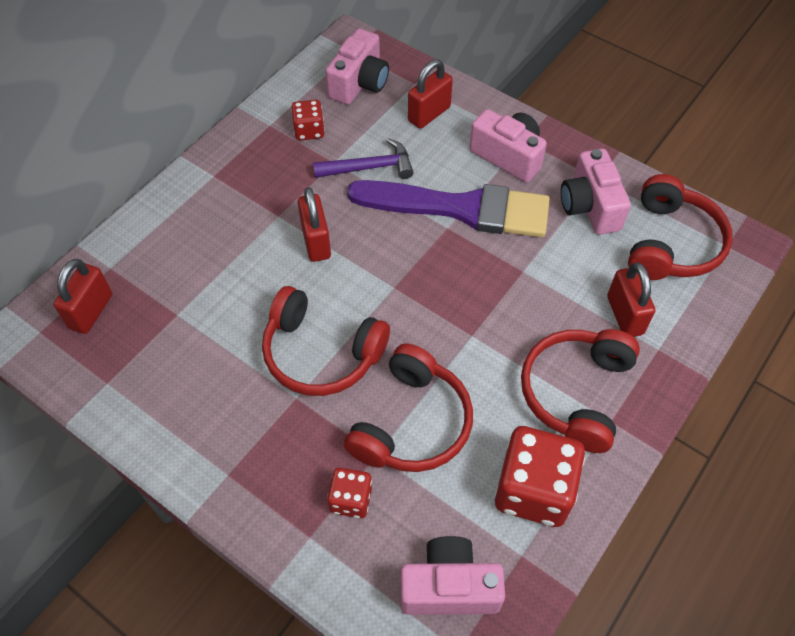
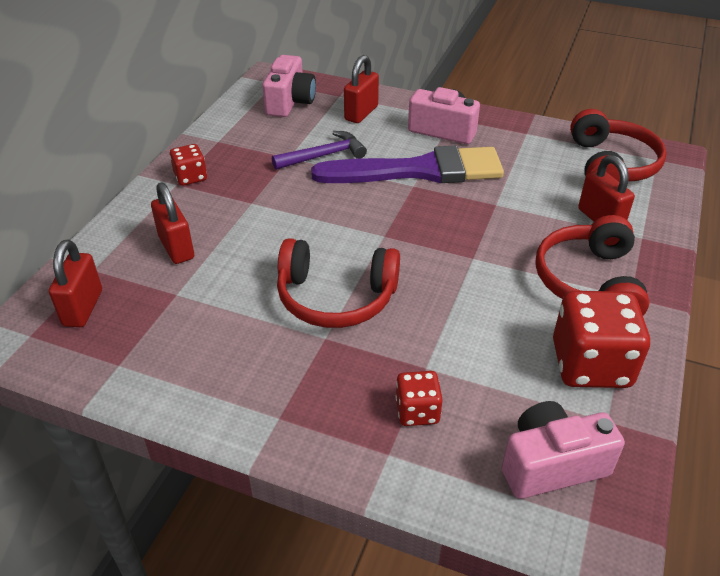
camera: 15 degrees left, 15 degrees down
(309, 130) = (257, 139): red dice -> red dice (190, 177)
(316, 241) = (295, 215): red padlock -> red padlock (176, 248)
(412, 423) = (449, 335): red headphones -> none
(590, 206) = (530, 152): pink camera -> none

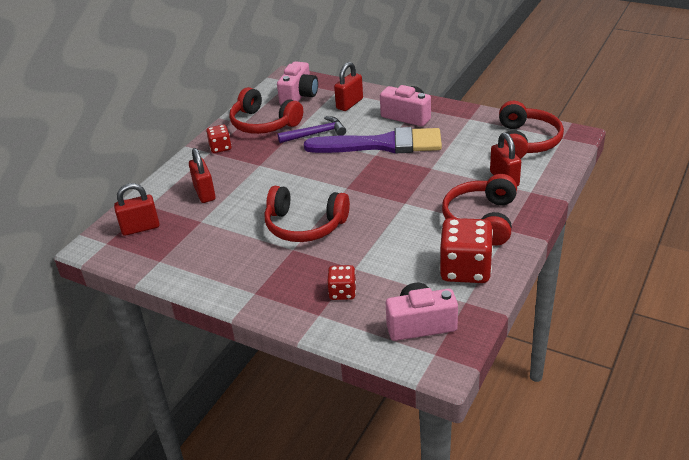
camera: 10 degrees right, 5 degrees down
(83, 308) = (140, 228): red padlock -> red padlock turned 60 degrees clockwise
(247, 141) = (264, 123): none -> red headphones

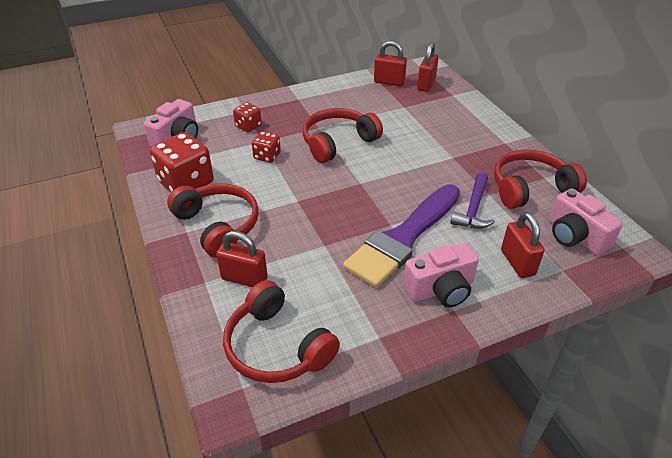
camera: 125 degrees right, 5 degrees up
(204, 193) = (440, 119): red padlock -> red padlock (389, 82)
(220, 147) = (507, 149): red dice -> red dice (267, 156)

